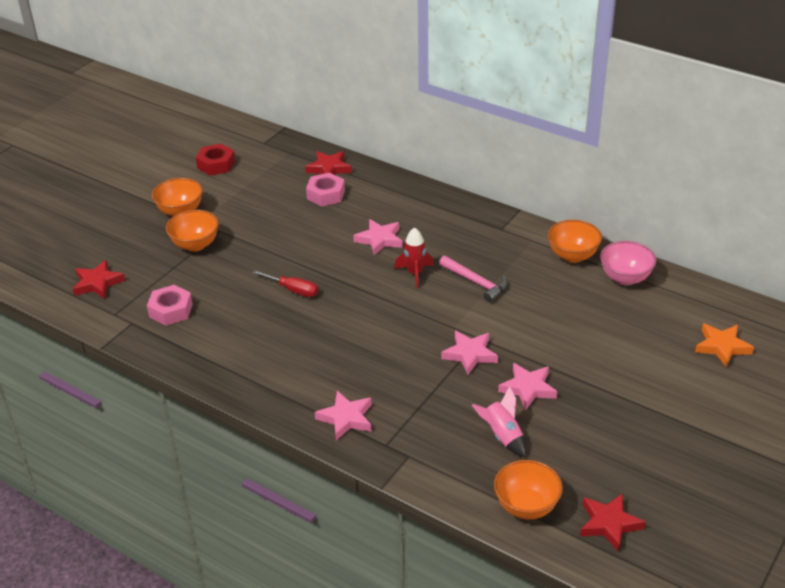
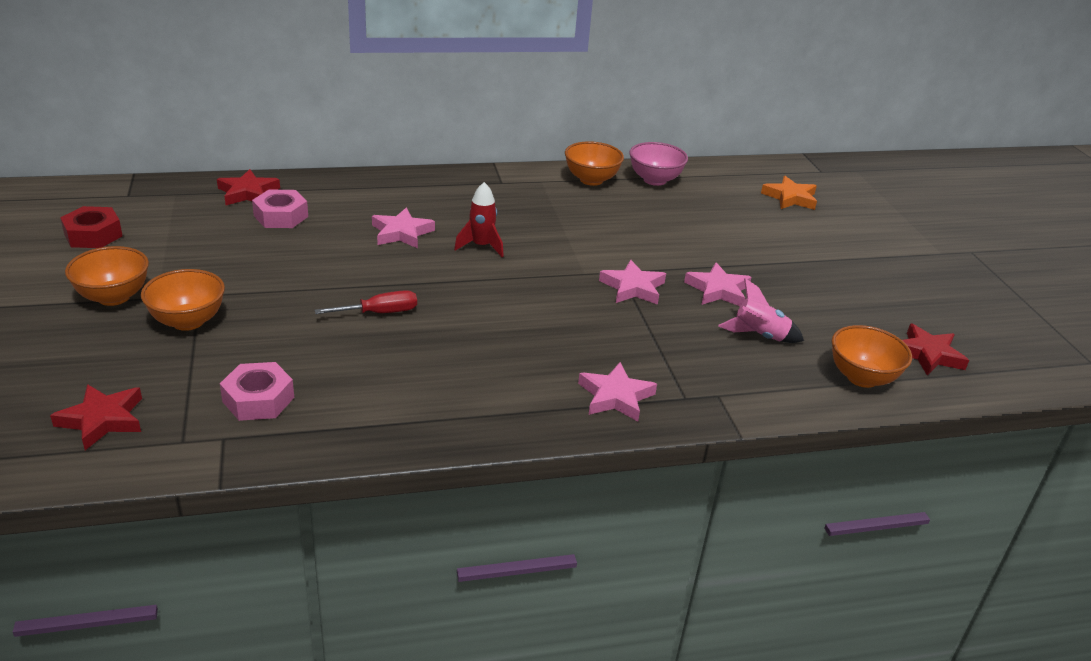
camera: 50 degrees left, 5 degrees down
(476, 282) = (547, 230): pink hammer -> none

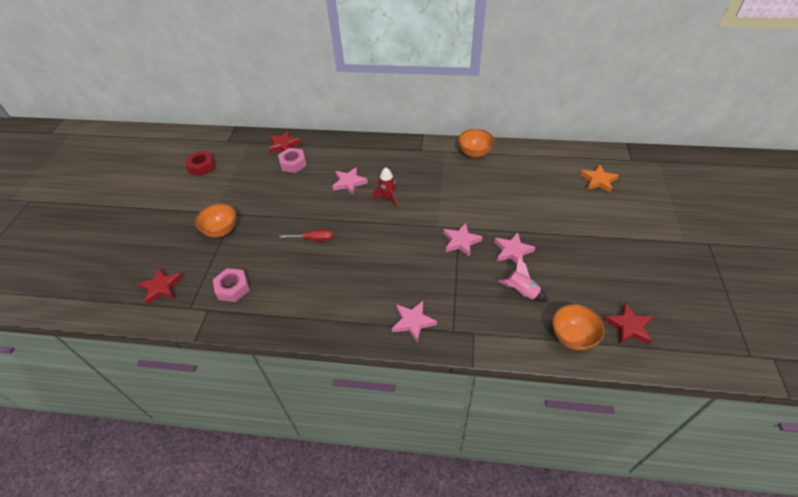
camera: 25 degrees right, 15 degrees up
(114, 297) = (195, 209): orange bowl -> none
(654, 180) = (514, 157): pink bowl -> none

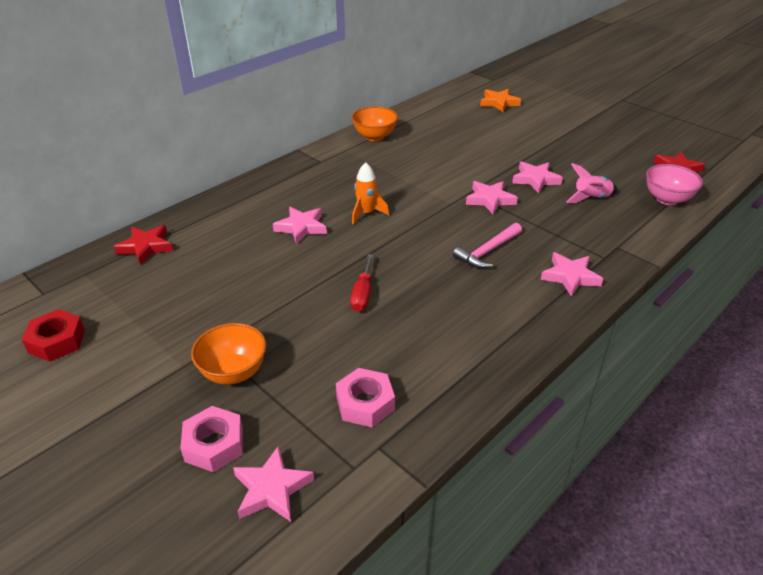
camera: 55 degrees left, 10 degrees down
(161, 287) = (271, 489): red star -> pink star
(293, 163) = (197, 254): pink nut -> pink nut (214, 444)
(314, 239) = (362, 294): red screwdriver -> red screwdriver turned 150 degrees clockwise
(388, 198) = (366, 213): red rocket -> orange rocket
(402, 269) = (488, 251): none -> pink hammer
(572, 337) = (667, 199): orange bowl -> pink bowl

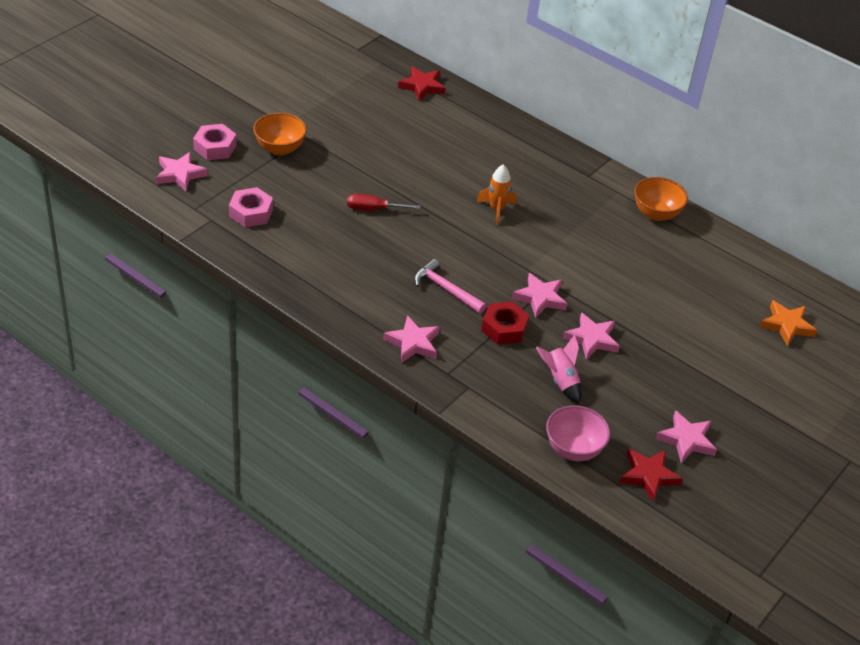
camera: 80 degrees right, 5 degrees up
(57, 341) = (307, 66): red nut -> red nut (504, 328)
(301, 227) = (465, 169): pink star -> pink star (686, 440)

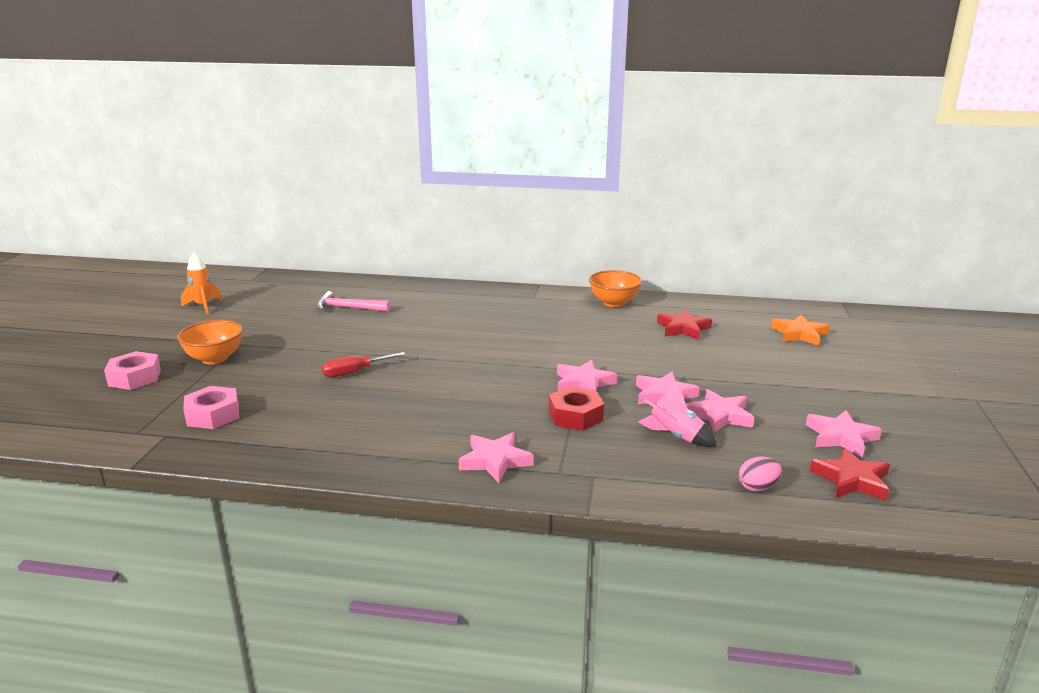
camera: 25 degrees left, 20 degrees down
(180, 174) = (100, 410): pink star -> pink star (720, 415)
(422, 86) = (332, 286): red star -> red star (683, 328)
(446, 289) = (486, 406): pink hammer -> pink hammer (348, 308)
(496, 209) = (477, 338): orange rocket -> orange rocket (203, 306)
(573, 449) = (757, 487): pink bowl -> pink egg

